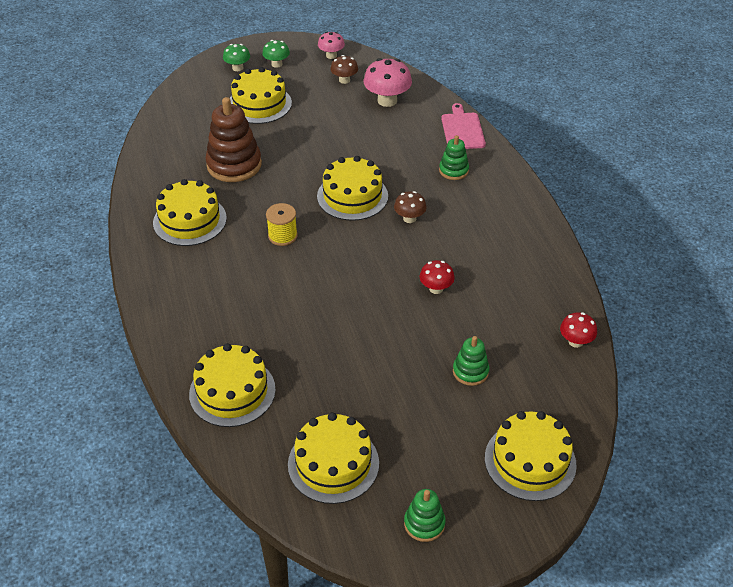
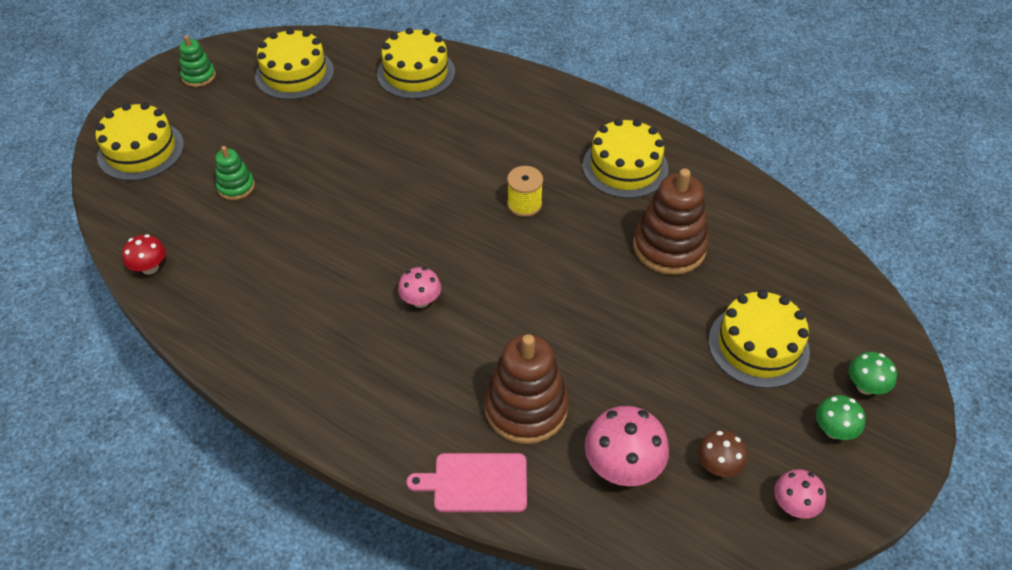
camera: 140 degrees right, 5 degrees up
(352, 196) = (507, 289): yellow cake -> none
(406, 142) = (526, 408): none -> brown stacking toy
(409, 218) = (421, 300): brown mushroom -> pink mushroom
(436, 288) = (326, 240): red mushroom -> none
(453, 170) = (429, 401): green stacking toy -> none
(462, 130) = (476, 482): pink cutting board -> pink cutting board turned 135 degrees clockwise

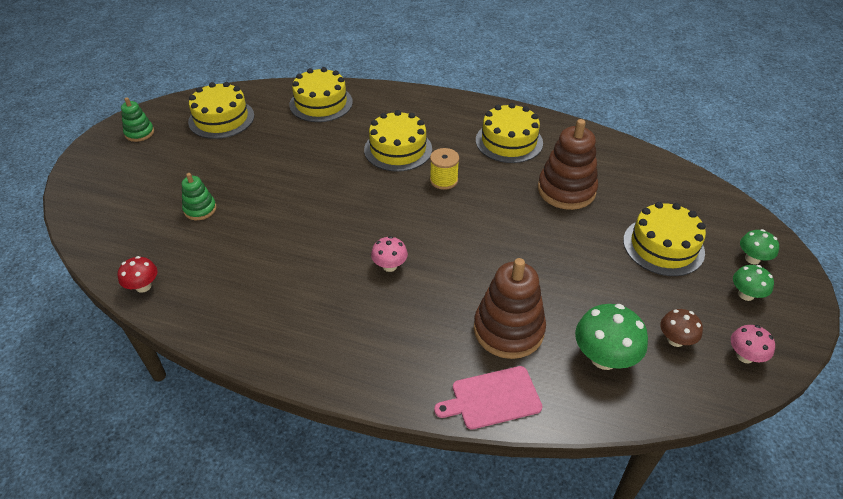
camera: 15 degrees left, 5 degrees down
(141, 150) = (105, 196): yellow cake -> yellow cake (398, 149)
(622, 467) = (604, 357): pink mushroom -> green mushroom

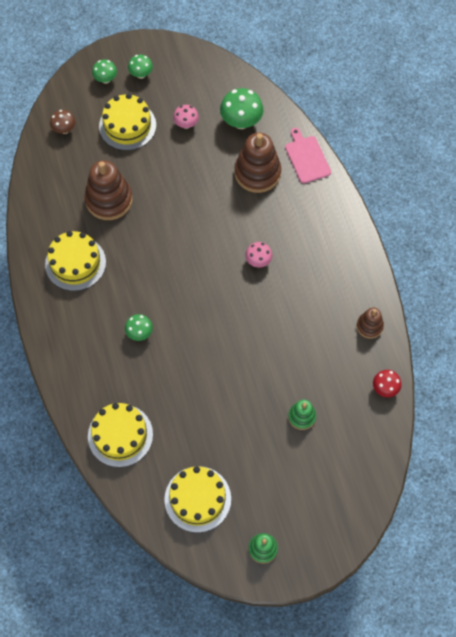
camera: 125 degrees left, 20 degrees up
(216, 316) = (369, 326): none -> brown stacking toy
(398, 149) = (139, 333): yellow cake -> green mushroom
(443, 180) = (153, 280): yellow spool -> none
(492, 398) = (307, 158): pink cutting board -> pink cutting board turned 150 degrees counterclockwise
(675, 340) = (203, 95): brown mushroom -> brown mushroom (64, 129)
(745, 356) = (190, 63): pink mushroom -> pink mushroom (186, 124)

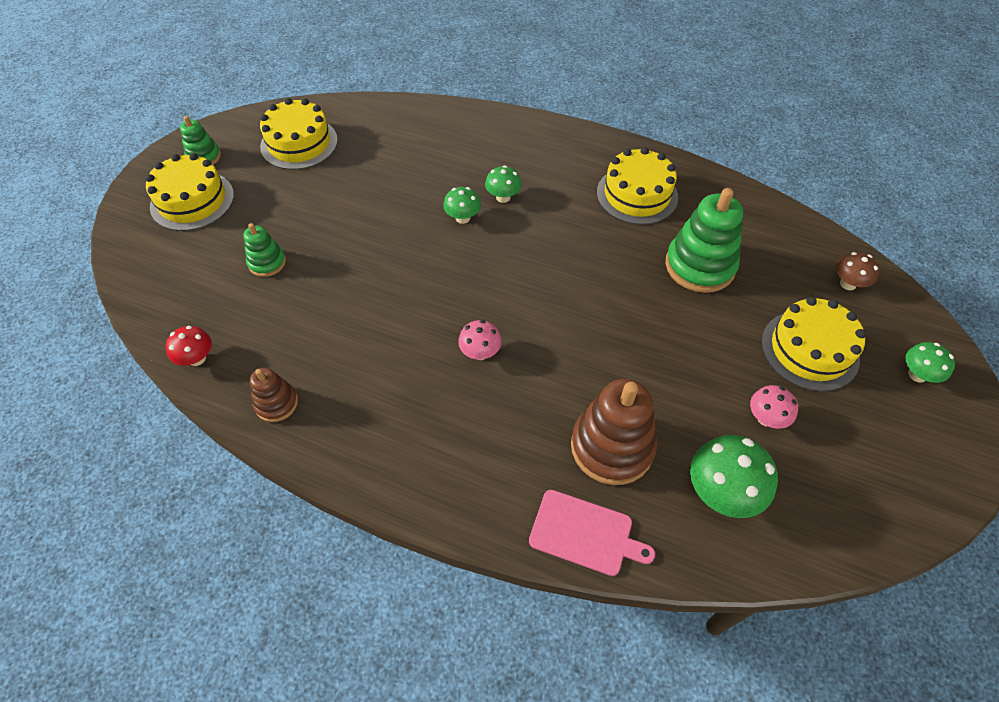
camera: 130 degrees right, 10 degrees down
(109, 200) = (700, 266): brown stacking toy -> green stacking toy
(120, 435) = (417, 129): yellow cake -> yellow cake (192, 201)
(141, 74) = (903, 422): green mushroom -> green mushroom (462, 218)

